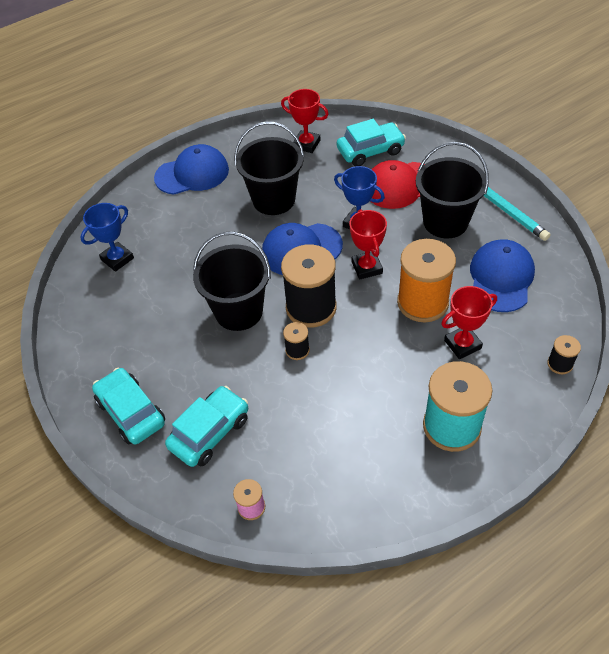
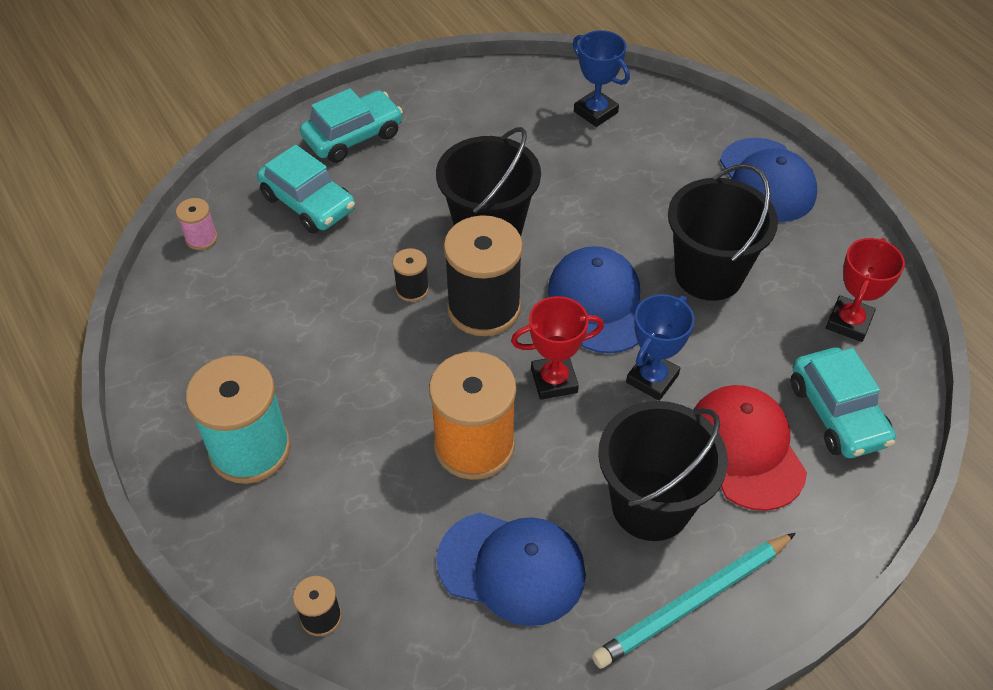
camera: 90 degrees right, 0 degrees up
(462, 344) = (385, 486): red trophy -> none

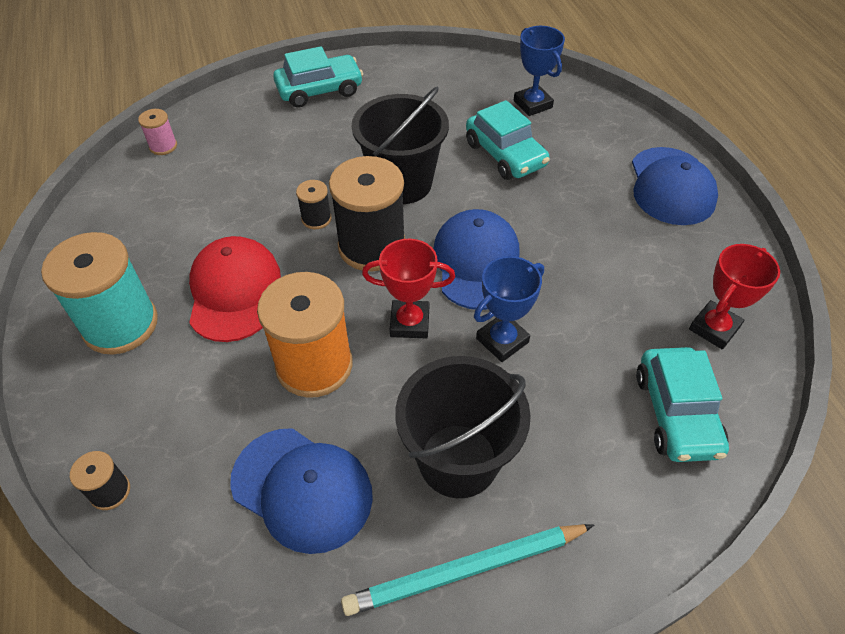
camera: 15 degrees right, 0 degrees up
(308, 203) = (260, 134): turquoise car -> turquoise car (505, 154)
(708, 274) = (589, 257): black bucket -> none
(745, 449) = (571, 427): red cap -> red cap (234, 291)

